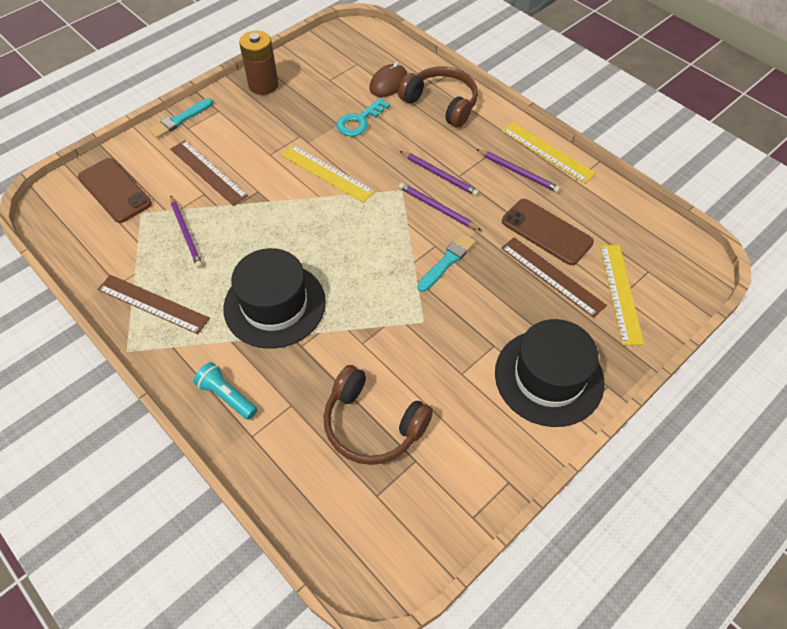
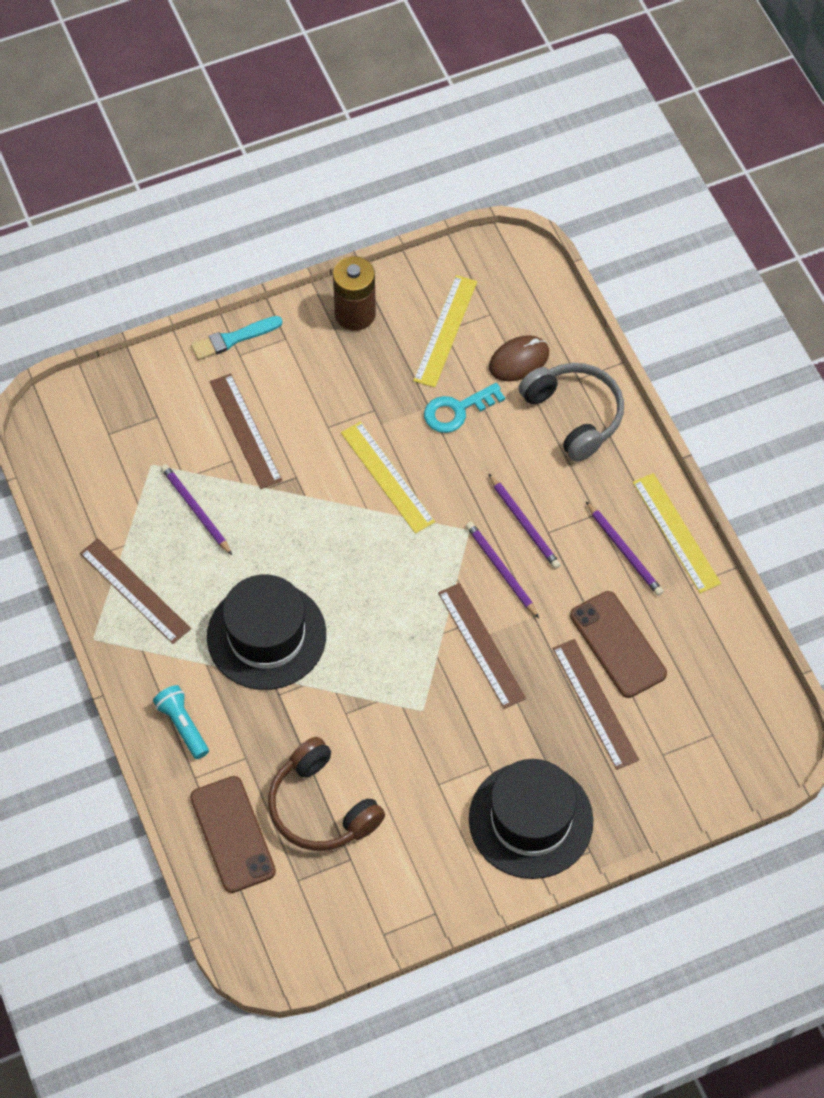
camera: 20 degrees right, 5 degrees up
(114, 190) = (129, 423): brown phone -> brown phone (232, 834)
(186, 233) = (195, 510): purple pencil -> purple pencil turned 150 degrees clockwise
(441, 103) = (574, 415): brown headphones -> grey headphones
(447, 261) = (481, 645): turquoise brush -> brown ruler
(621, 293) = (664, 750): yellow ruler -> yellow ruler (445, 331)

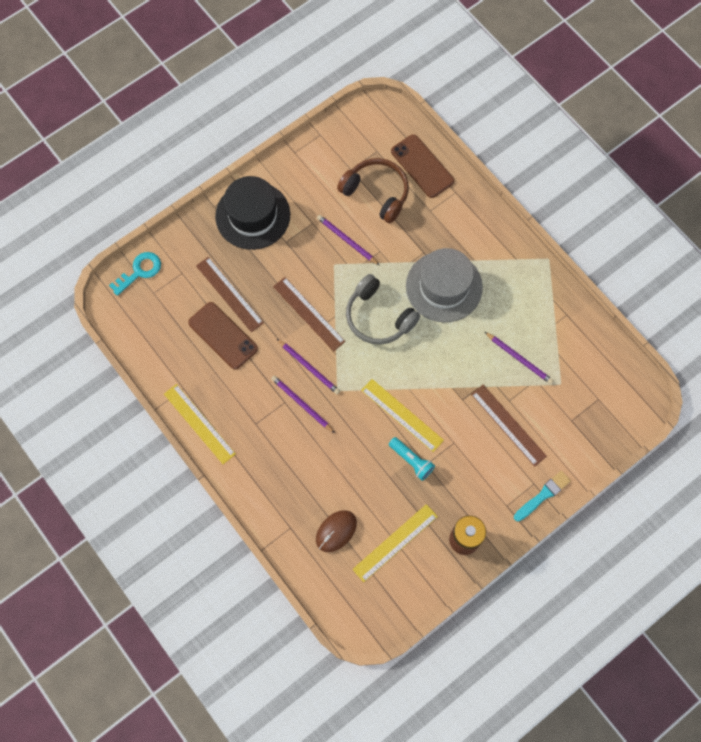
camera: 165 degrees right, 10 degrees up
(135, 590) = (536, 295): brown ruler -> none
(182, 725) = (474, 220): turquoise flashlight -> turquoise flashlight (411, 460)
(266, 635) = (444, 286): black hat -> grey hat
(445, 331) = (395, 542): yellow ruler -> yellow ruler turned 45 degrees clockwise
(457, 410) = (369, 478): turquoise key -> turquoise key (140, 271)
(574, 415) = (286, 496): grey headphones -> grey headphones (378, 317)
(624, 551) = (231, 401): purple pencil -> purple pencil (346, 240)

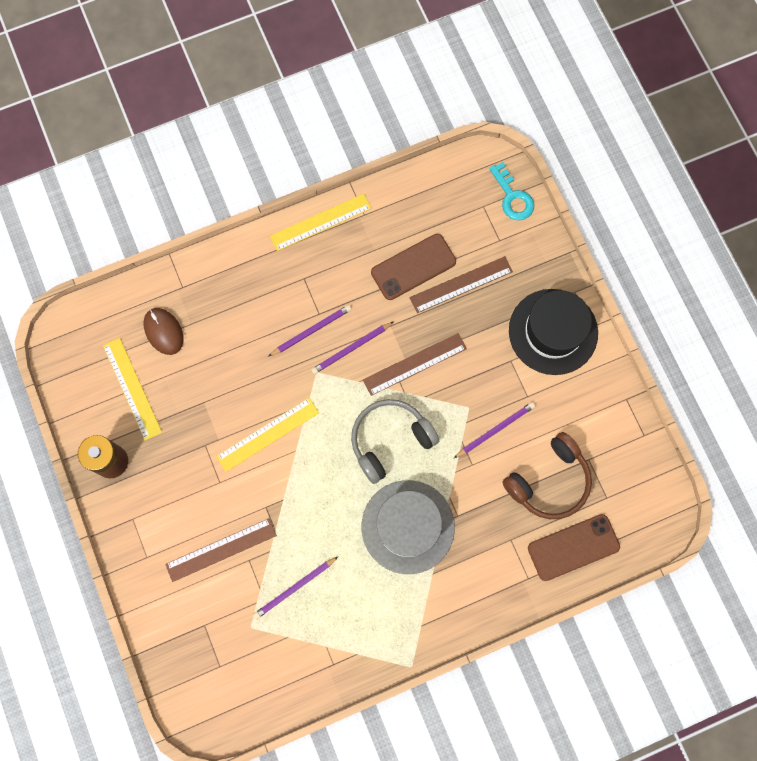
camera: 105 degrees right, 5 degrees up
(411, 460) = (213, 430): turquoise flashlight -> none
(543, 495) = (130, 563): turquoise brush -> none

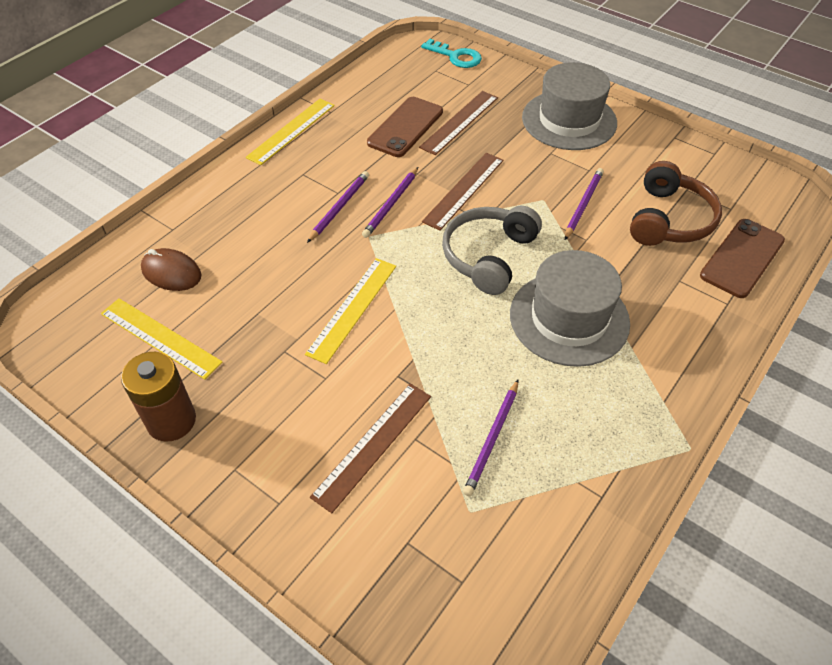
camera: 30 degrees left, 25 degrees down
(553, 331) = (569, 120): black hat -> grey hat

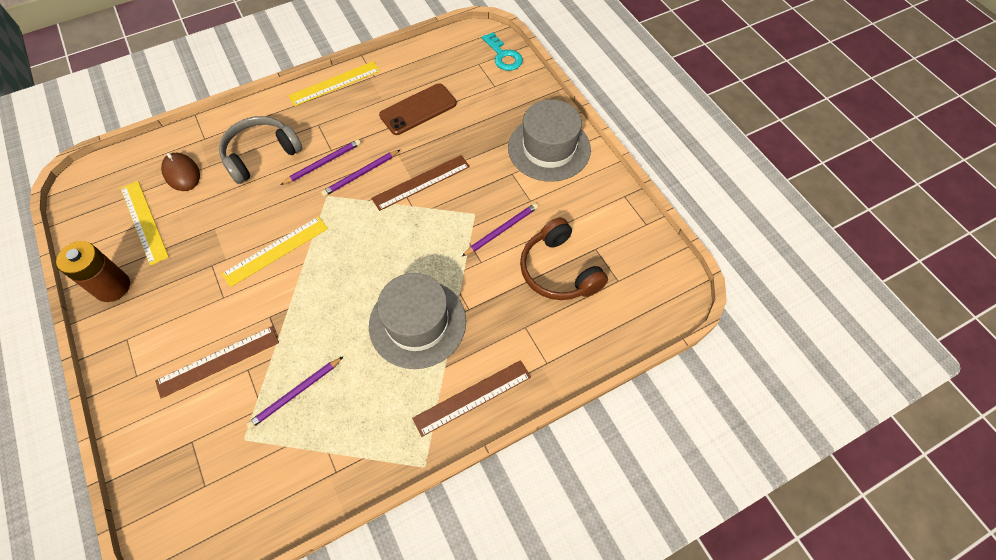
camera: 25 degrees right, 10 degrees up
(459, 122) = (462, 119): brown ruler -> brown ruler (472, 397)
(489, 256) = (398, 247): grey headphones -> grey headphones (261, 154)
(669, 219) = (559, 270): brown headphones -> brown headphones turned 105 degrees clockwise
(742, 258) = (590, 329): brown phone -> none

